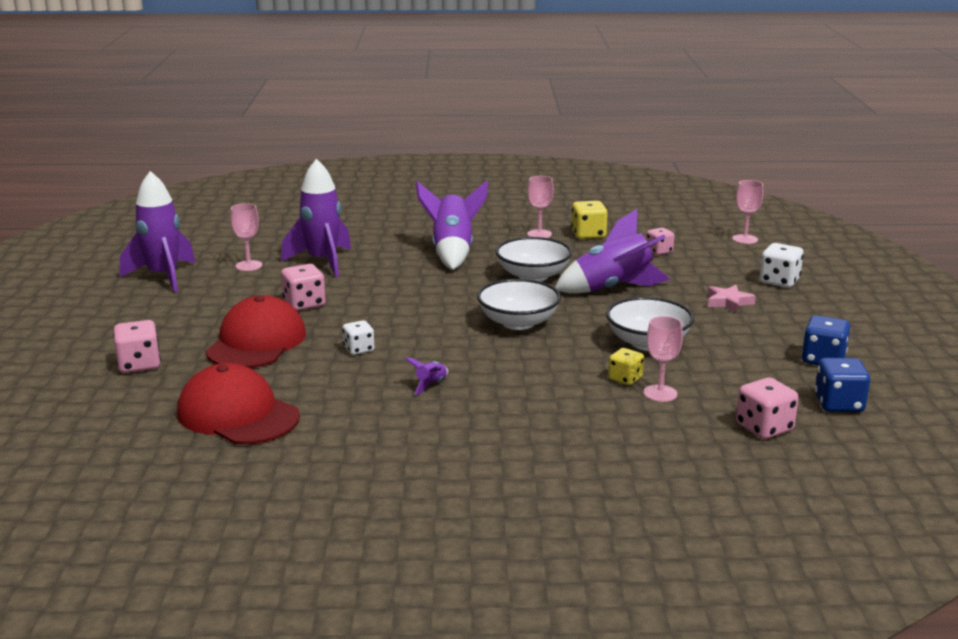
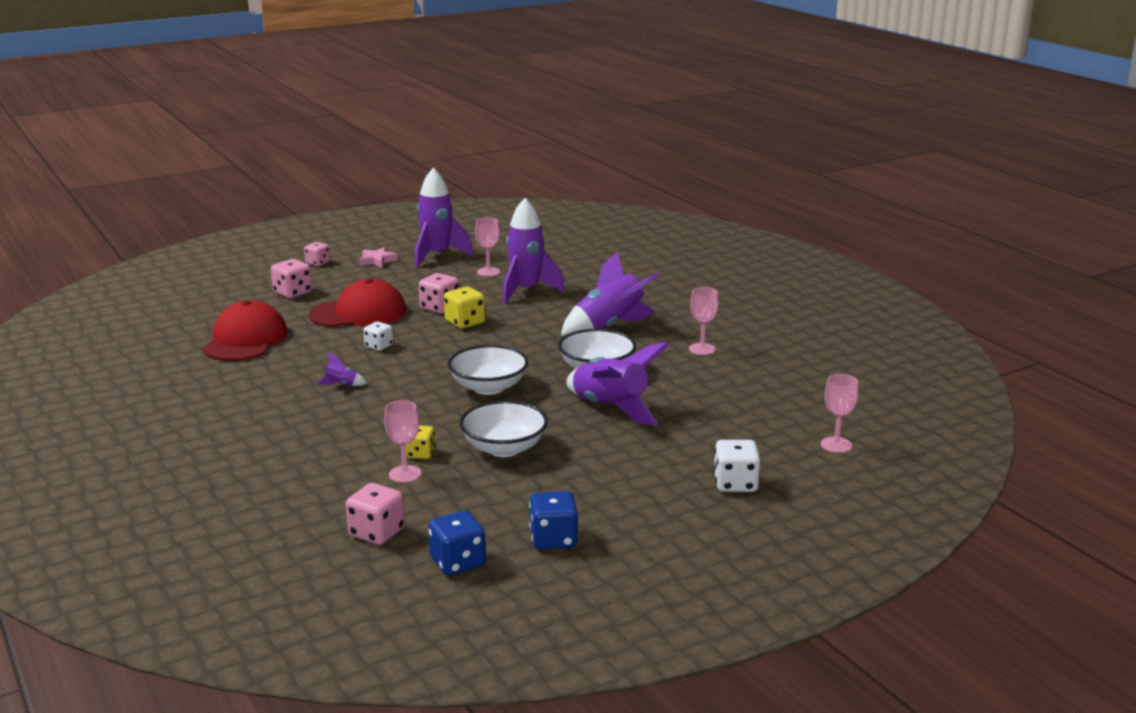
camera: 60 degrees right, 0 degrees up
(588, 234) = (732, 369): yellow dice -> yellow dice (465, 322)
(659, 251) = (735, 409): pink dice -> pink dice (318, 263)
(728, 302) = (644, 467): pink star -> pink star (377, 261)

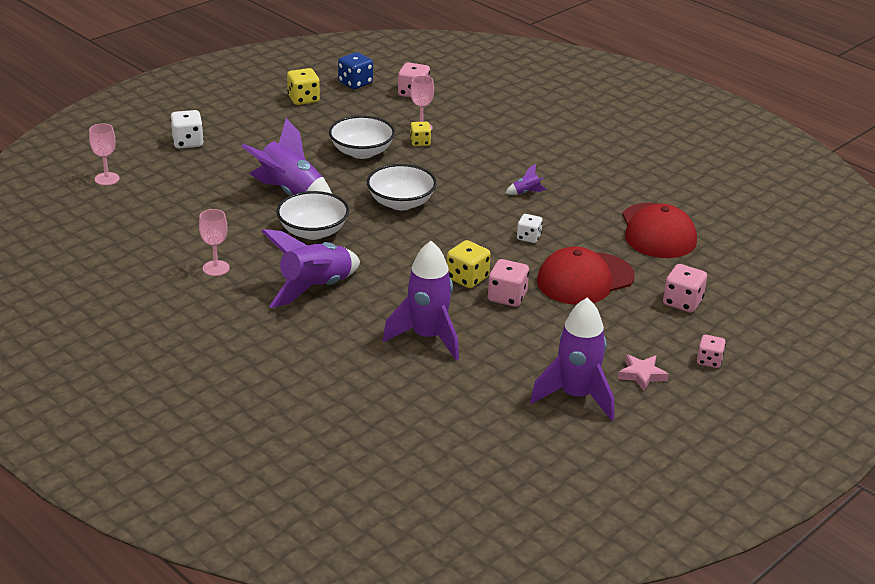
camera: 165 degrees right, 10 degrees up
(488, 272) = (491, 369): pink goblet -> none
(553, 539) = (303, 99): blue dice -> yellow dice

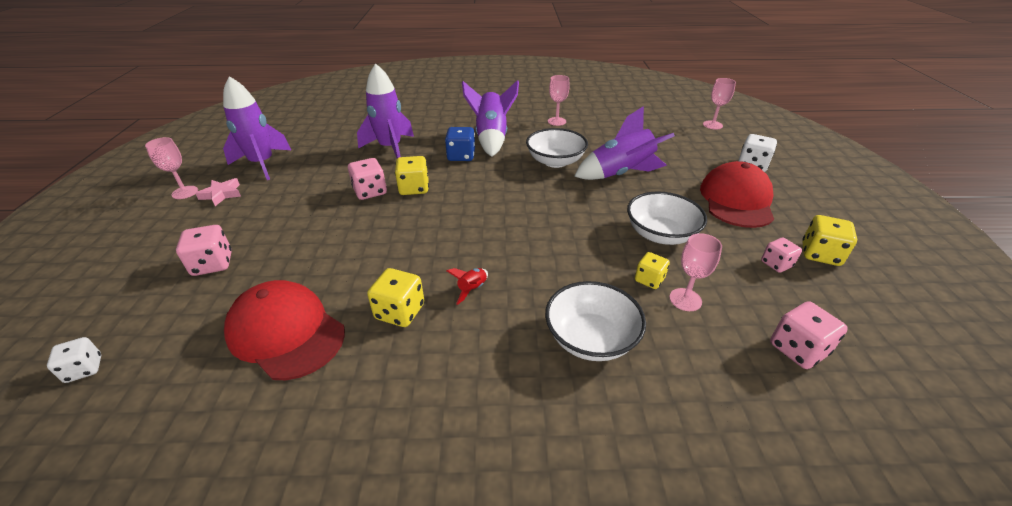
camera: 135 degrees right, 5 degrees up
(355, 83) = (857, 313): blue dice -> blue dice (461, 156)
(401, 203) = (547, 211): white bowl -> white bowl (591, 338)
(526, 192) = (472, 289): purple rocket -> red rocket
(528, 237) = (410, 244): white dice -> white dice (84, 369)
(582, 205) = (400, 312): none -> yellow dice
(585, 279) = (322, 236): red cap -> red cap (736, 200)
(676, 400) = (185, 192): none -> pink goblet
(709, 361) = (165, 228): pink dice -> pink dice (776, 264)

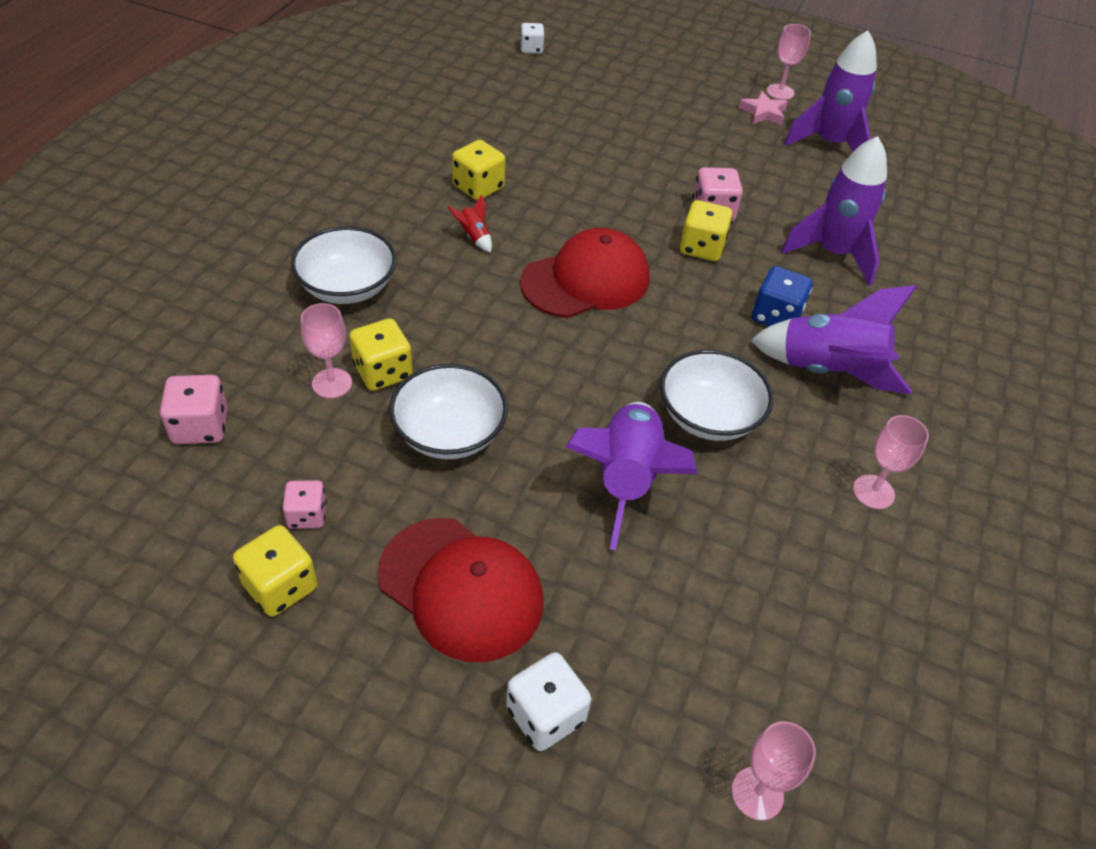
camera: 110 degrees right, 10 degrees up
(213, 264) = (627, 101): pink dice -> none
(286, 332) = (501, 128): red cap -> red cap (586, 280)
(649, 280) = (383, 372): yellow dice -> yellow dice, size x1.51

